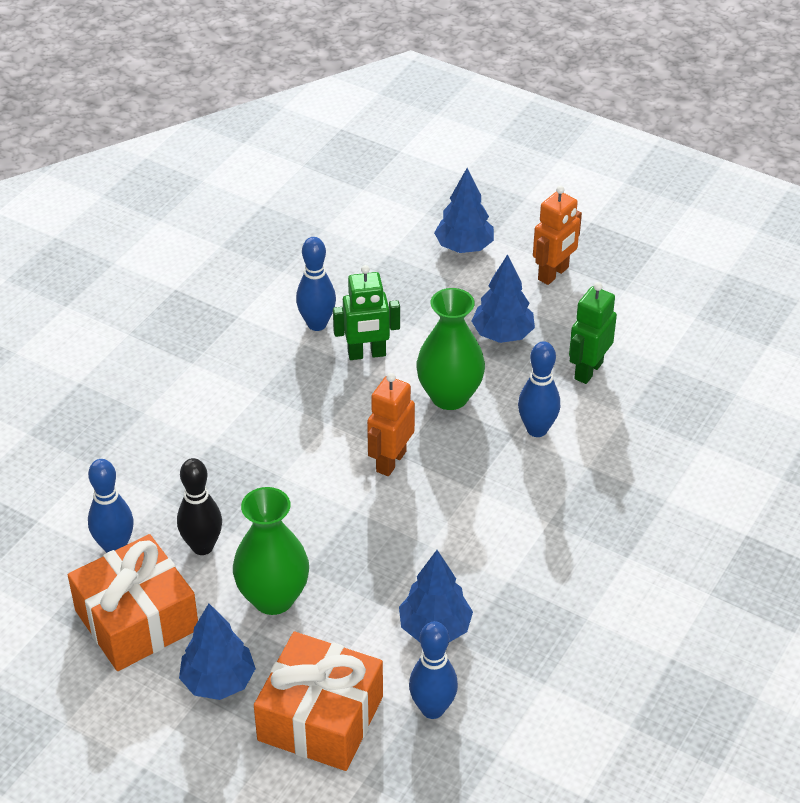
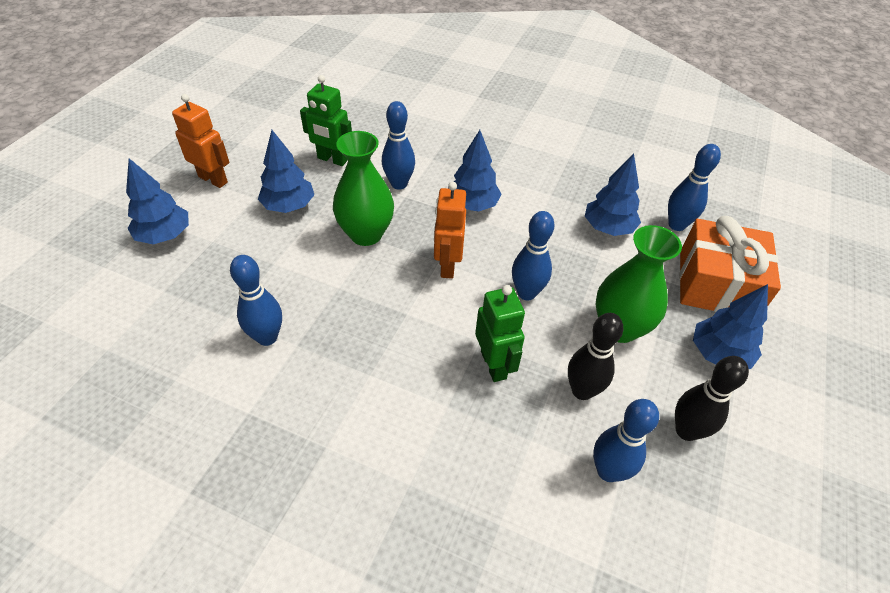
camera: 100 degrees left, 5 degrees up
(137, 620) = (686, 431): orange gift -> black bowling pin
(338, 524) = (526, 293): none -> blue bowling pin
(367, 354) = (313, 293): green robot -> green robot (494, 365)
(390, 461) = (447, 265): orange robot -> orange robot turned 75 degrees clockwise
(492, 496) = (472, 205): none -> blue tree

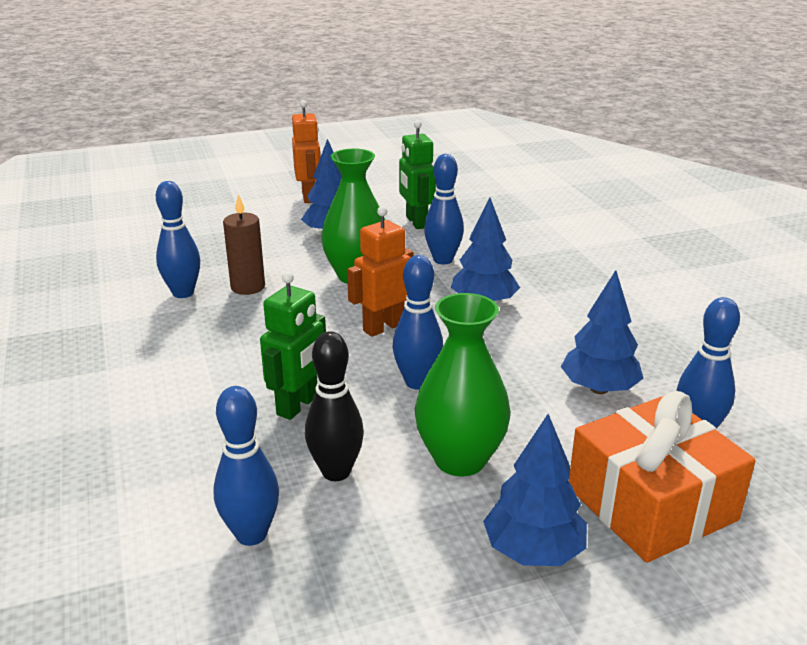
camera: 50 degrees right, 20 degrees down
(165, 235) = (225, 212): blue tree -> none
(307, 296) = (248, 287): none -> brown candle
(686, 431) = (376, 571): black bowling pin -> none

